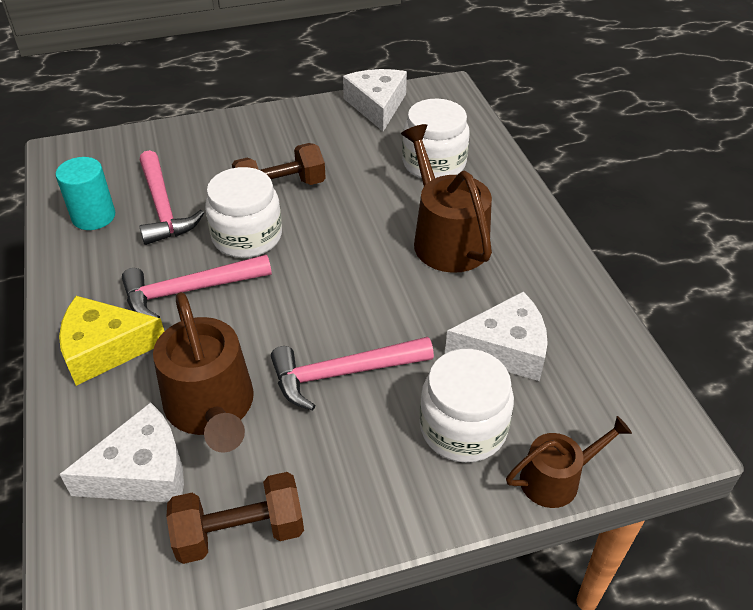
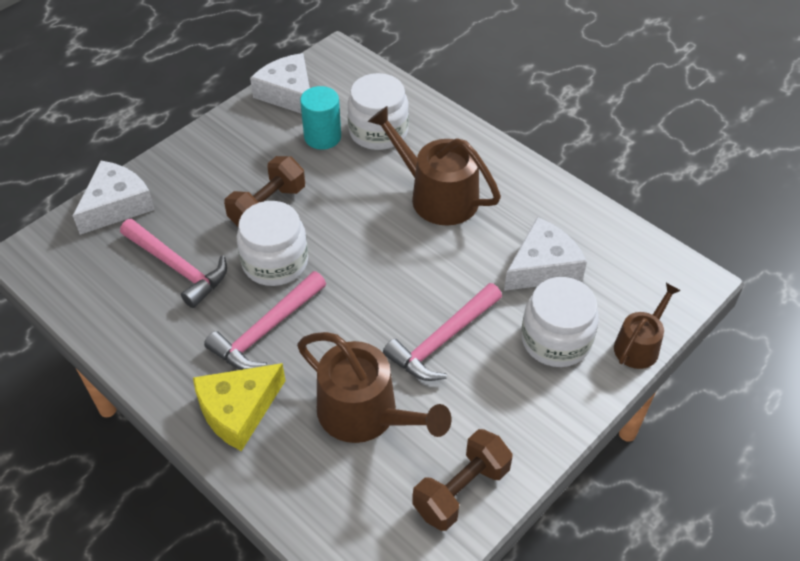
camera: 30 degrees left, 5 degrees up
(93, 216) = (120, 303): turquoise cylinder -> turquoise cylinder (322, 137)
(142, 471) = (354, 487): white cheese -> white cheese (116, 205)

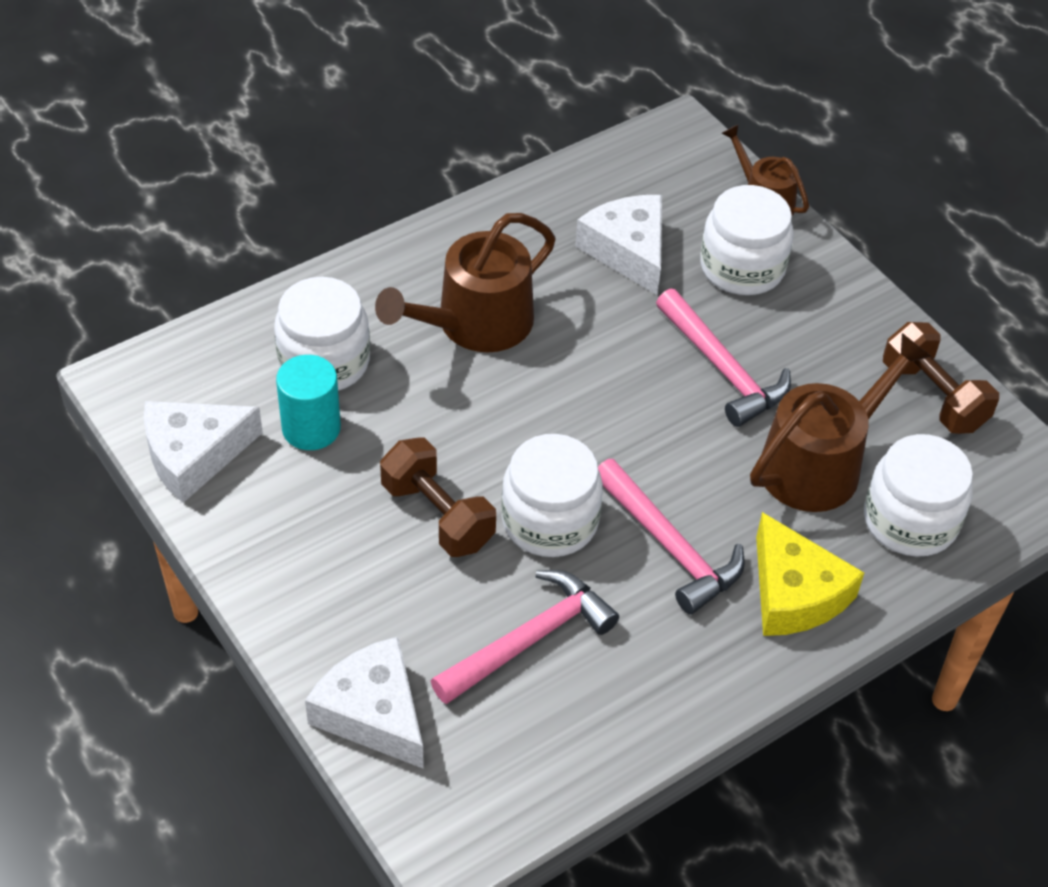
camera: 80 degrees left, 0 degrees up
(323, 483) = (910, 520): none -> white jar

